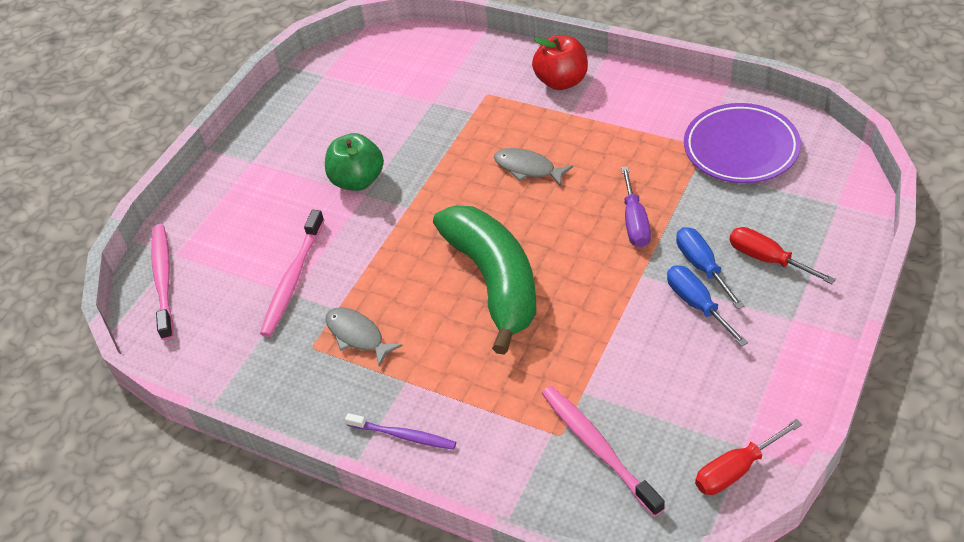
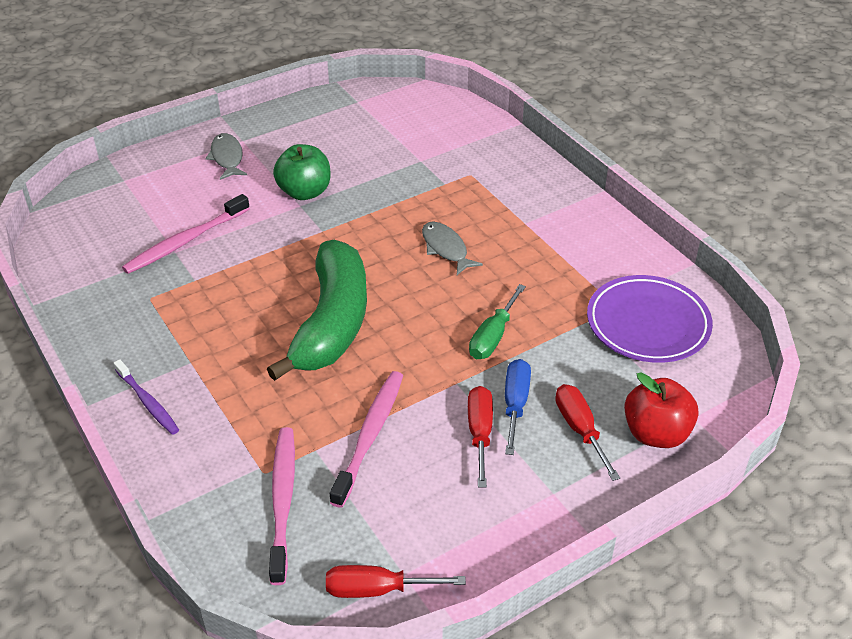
camera: 25 degrees right, 5 degrees down
(163, 279) = (99, 194): pink toothbrush -> pink toothbrush (370, 435)
(357, 335) = (190, 308): grey fish -> grey fish (227, 158)
(561, 81) = (542, 193): red apple -> red apple (656, 433)
(635, 222) = (493, 337): purple screwdriver -> green screwdriver
(697, 304) = (480, 433): blue screwdriver -> red screwdriver

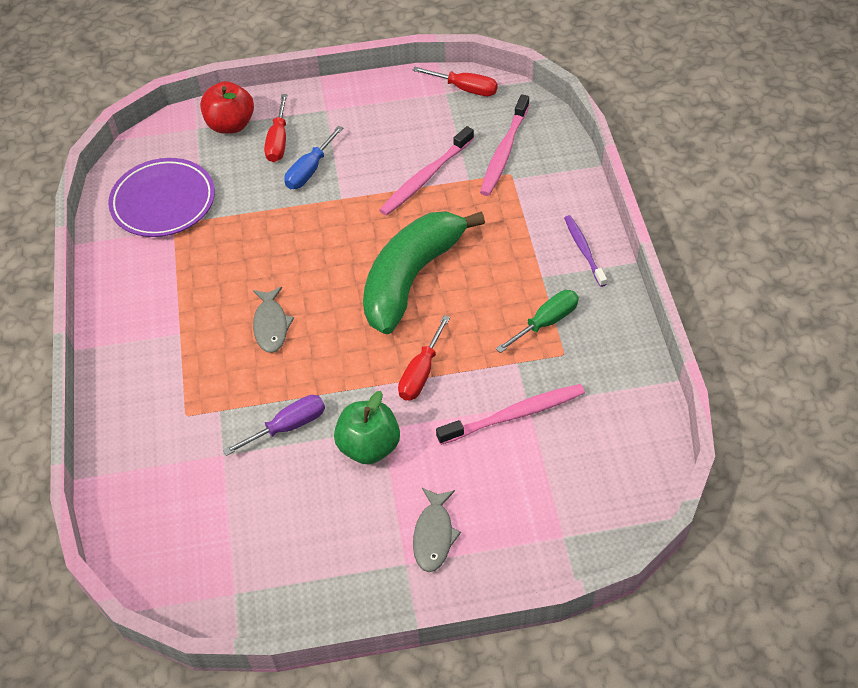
camera: 155 degrees left, 10 degrees up
(380, 187) = (288, 426): none -> purple screwdriver
(480, 433) = (348, 158): red screwdriver -> red screwdriver (421, 373)
(493, 337) = (289, 226): green screwdriver -> green screwdriver (546, 322)

